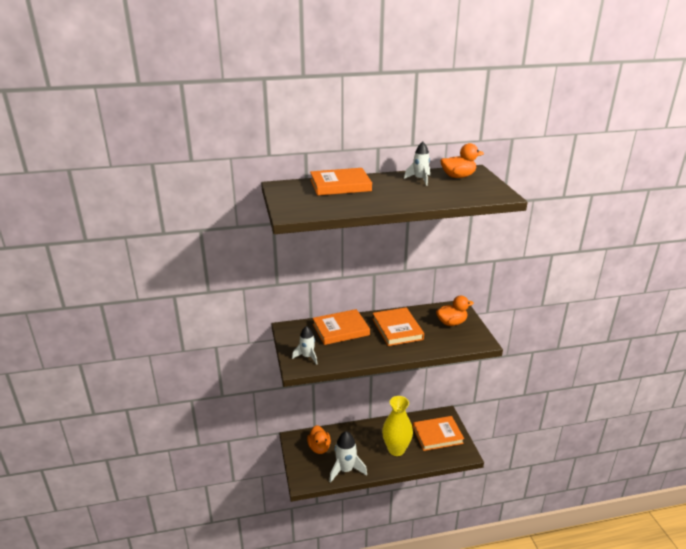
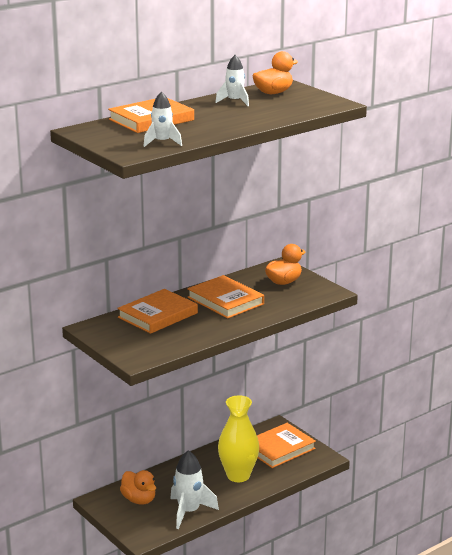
camera: 25 degrees left, 5 degrees down
(307, 357) = (140, 348): white rocket -> white rocket (162, 142)

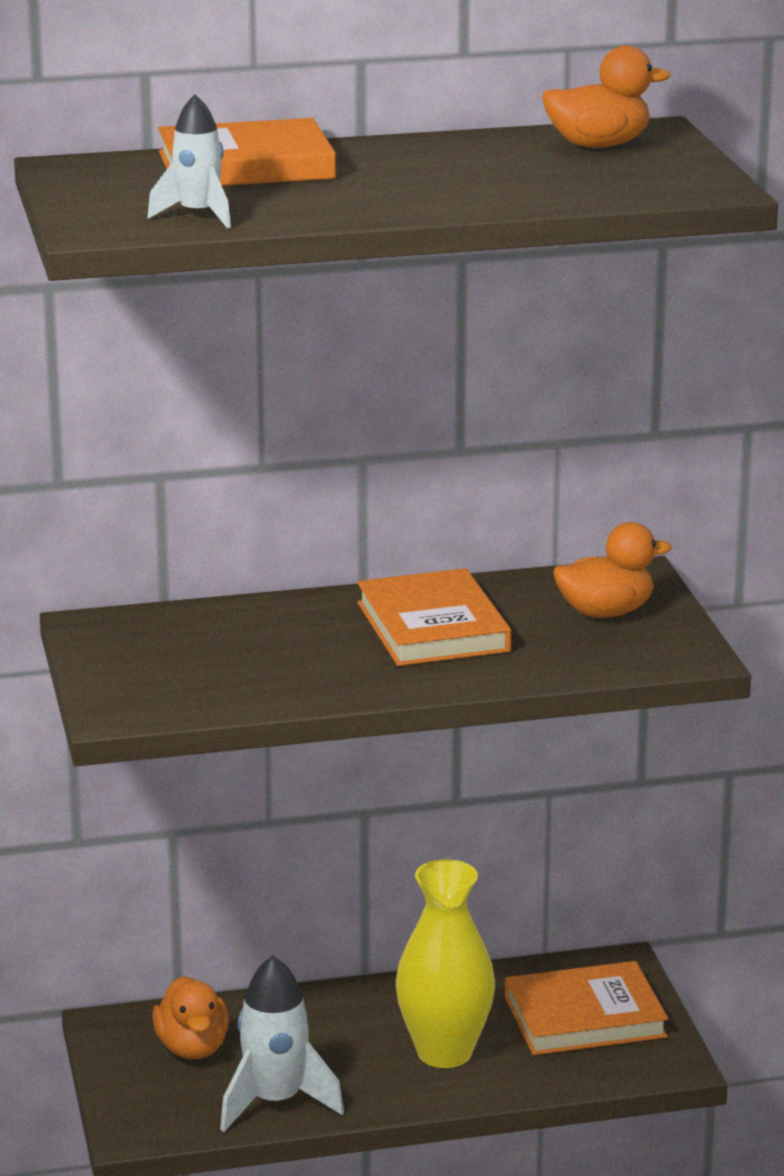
camera: 25 degrees right, 0 degrees up
(157, 315) = (256, 628): orange book -> none
(234, 101) = (483, 152): white rocket -> none

